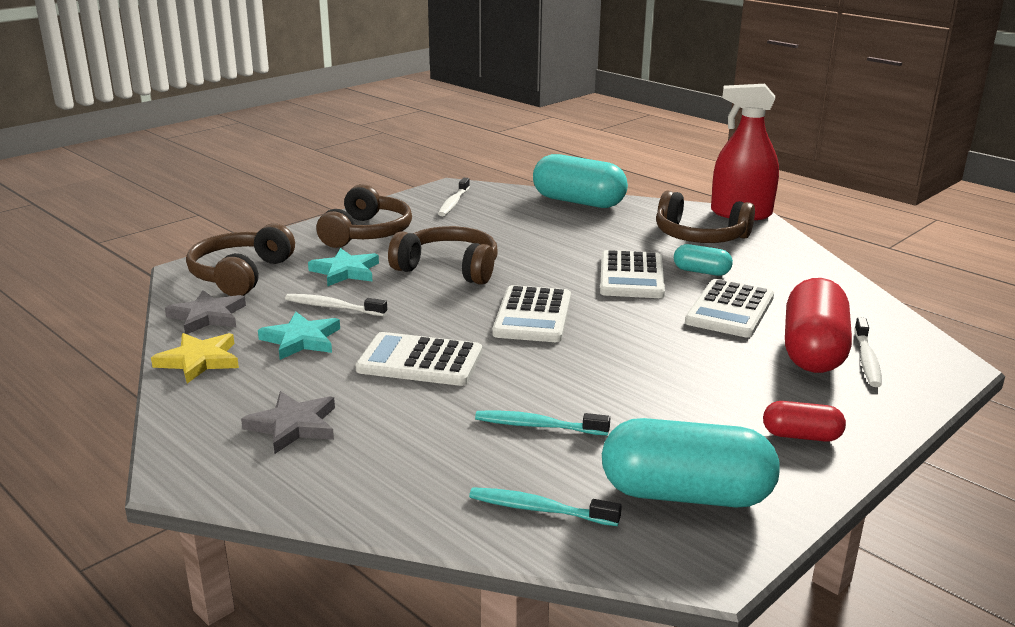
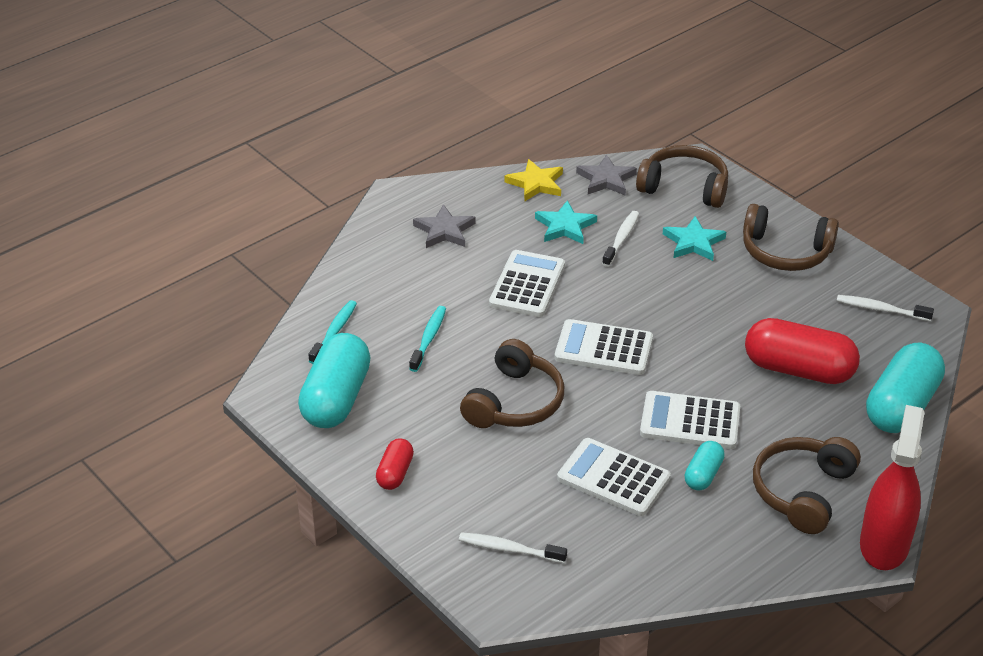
camera: 95 degrees right, 15 degrees up
(449, 268) = (703, 302): brown headphones -> brown headphones (514, 402)
(813, 351) = (528, 516): red capsule -> red capsule (798, 370)

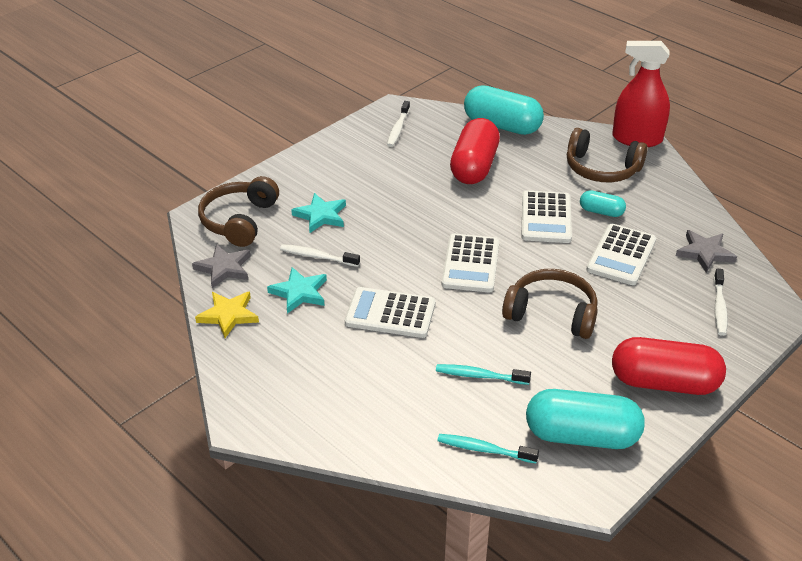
camera: 95 degrees left, 0 degrees up
(395, 473) = (664, 383): red capsule -> red capsule, size x1.98
(444, 230) = (308, 378): grey star -> grey star (704, 253)
(785, 252) = (331, 169): brown headphones -> none

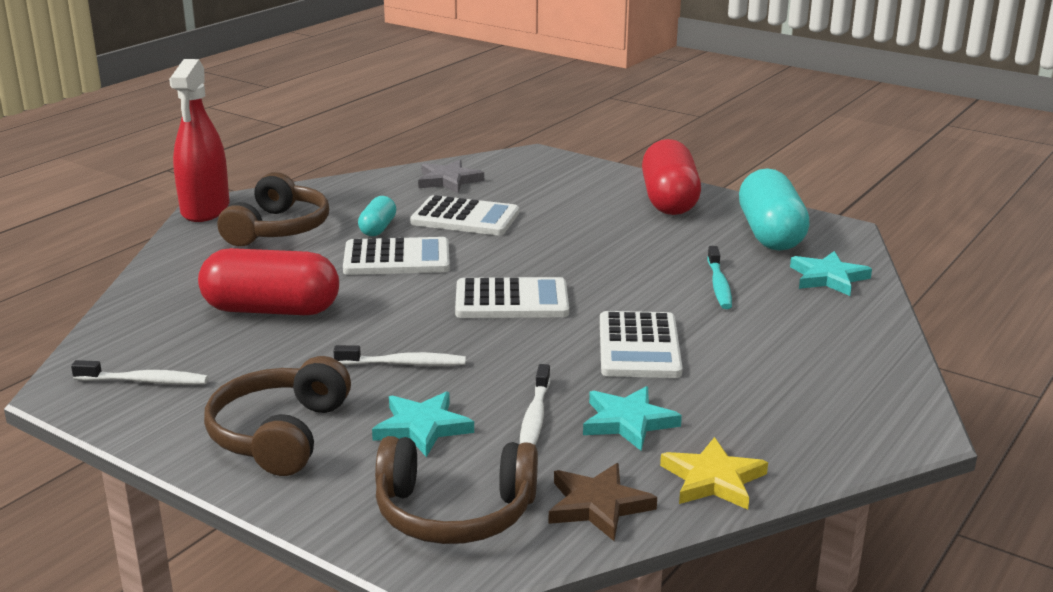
camera: 100 degrees left, 15 degrees down
(224, 268) = (598, 505): grey star -> brown star
(484, 449) = (828, 278): turquoise toothbrush -> turquoise star
(502, 125) = (152, 295): turquoise capsule -> none
(551, 313) = (588, 251): brown headphones -> brown headphones (279, 434)
(719, 307) = (540, 177): white toothbrush -> white toothbrush (404, 364)

